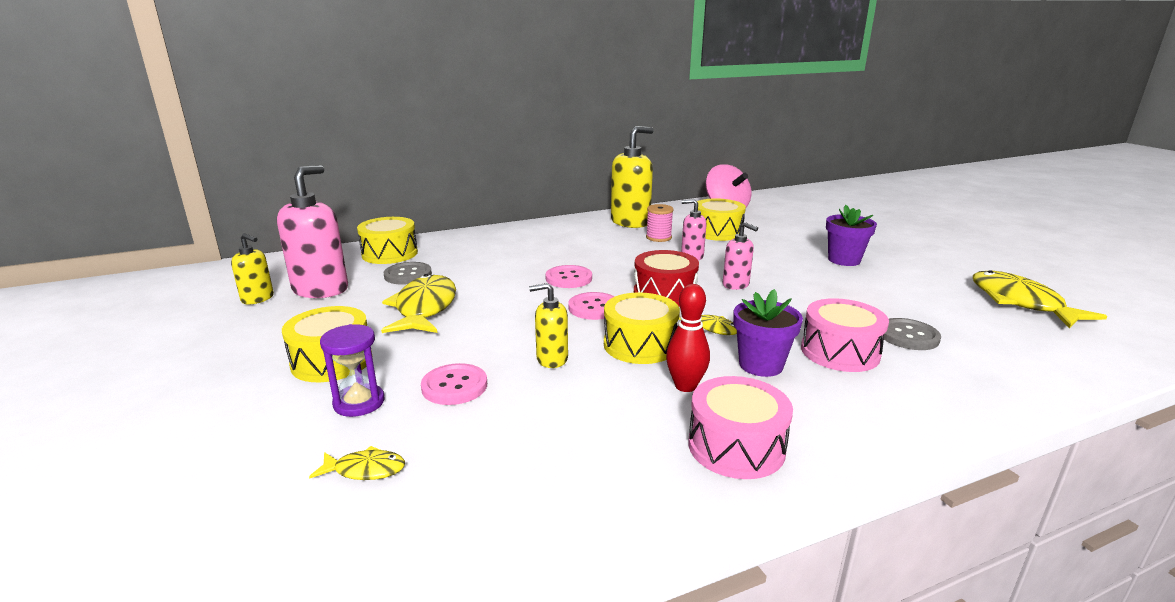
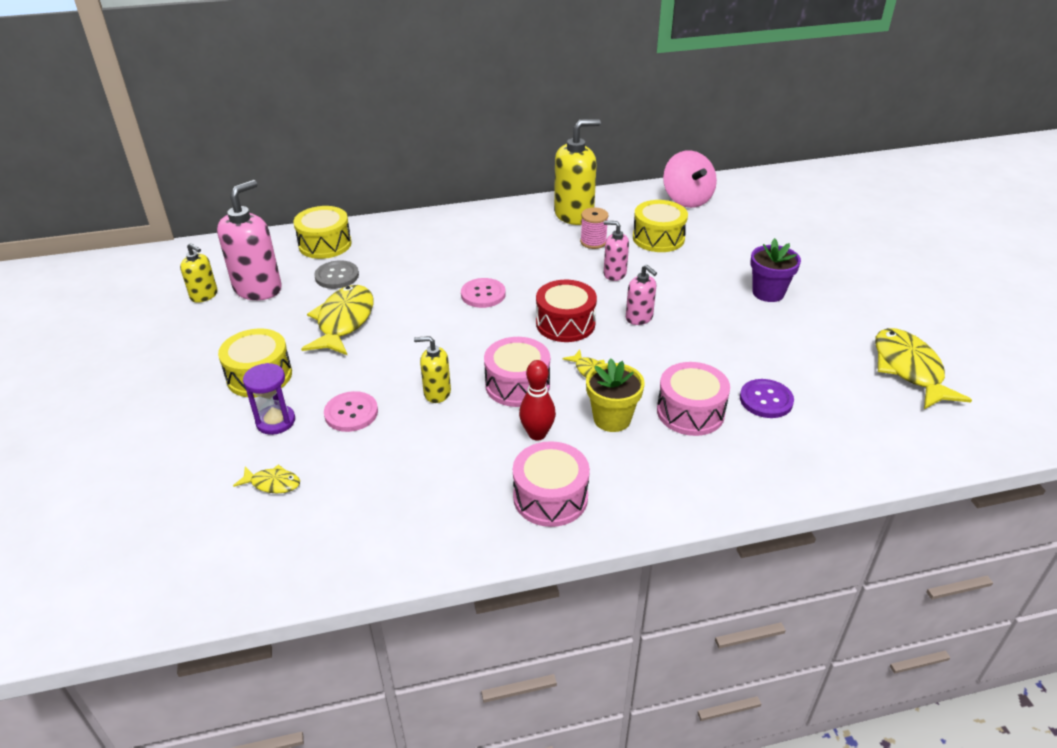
camera: 10 degrees right, 15 degrees up
(594, 308) = (493, 336): pink button -> none
(640, 345) = (517, 385): yellow drum -> pink drum
(761, 365) = (612, 419): purple flower pot -> yellow flower pot
(908, 336) = (766, 400): grey button -> purple button

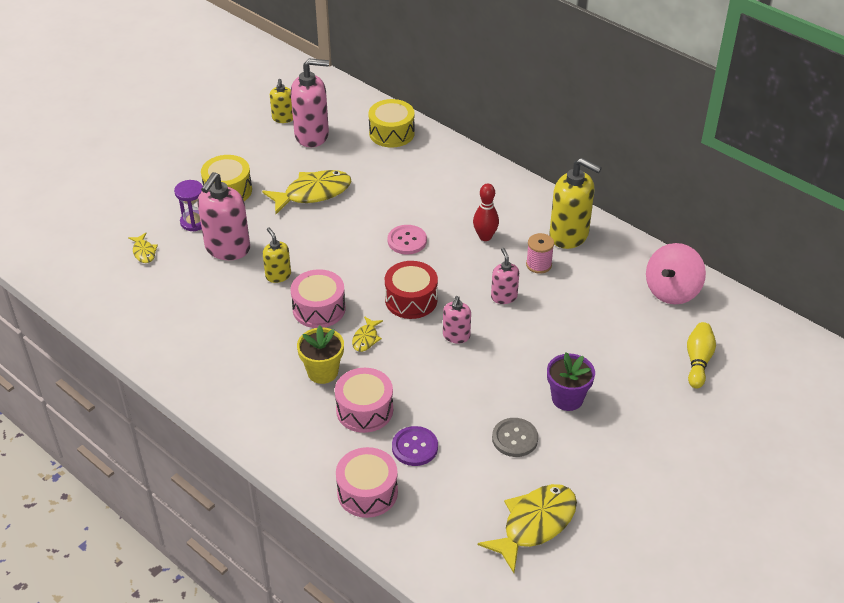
camera: 55 degrees right, 5 degrees up
(337, 276) = (360, 161): grey button -> grey button (515, 438)
(351, 413) = (227, 248): pink button -> pink soap dispenser
(537, 434) = (276, 342): red bowling pin -> red bowling pin (485, 237)
(550, 497) = (222, 376): pink drum -> pink drum (367, 492)
(658, 238) = (585, 299): yellow drum -> none
(774, 220) = (698, 361): none -> yellow bowling pin

